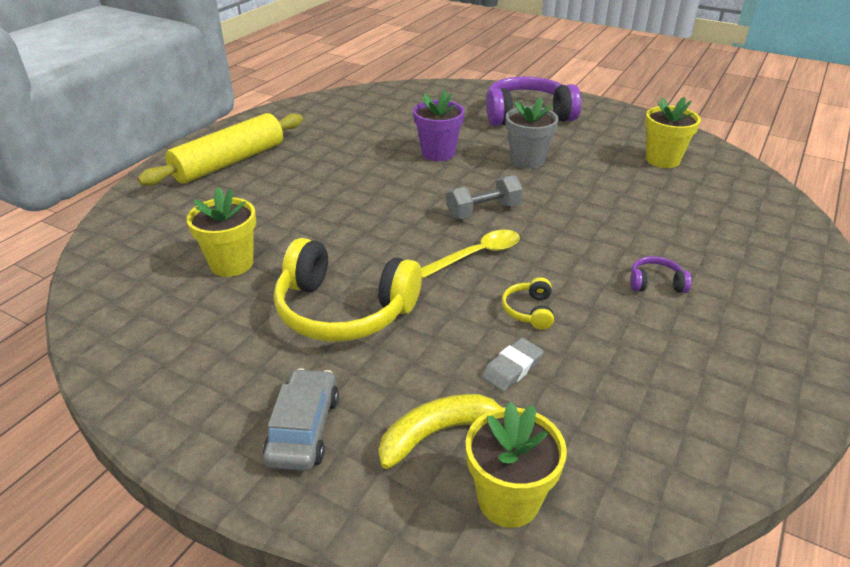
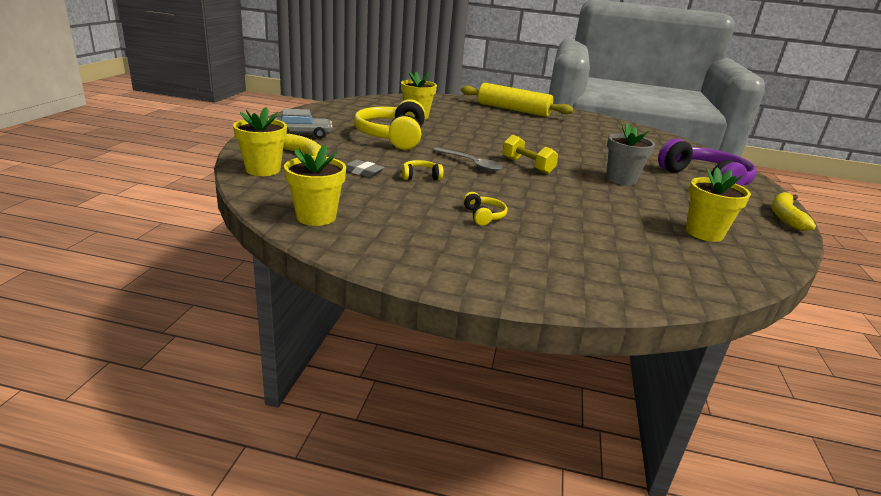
camera: 70 degrees right, 10 degrees down
(438, 153) = (592, 153): purple flower pot -> none
(476, 255) = (471, 164): yellow spoon -> grey spoon
(483, 211) = (527, 166): grey dumbbell -> yellow dumbbell
(614, 109) = (785, 217): none -> yellow banana
(656, 283) = (483, 216): purple headphones -> yellow headphones
(699, 440) = (316, 217): none -> yellow flower pot

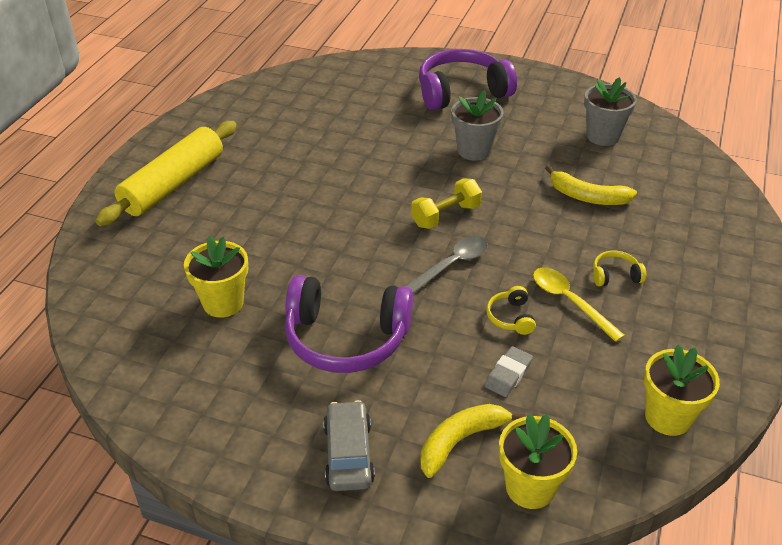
camera: 80 degrees left, 15 degrees up
(392, 137) = (346, 338): yellow headphones -> purple headphones
(443, 196) = (570, 302): none -> yellow spoon
(704, 233) = (603, 136): yellow flower pot -> grey flower pot
(785, 217) = (547, 76): yellow banana -> yellow banana (587, 197)

